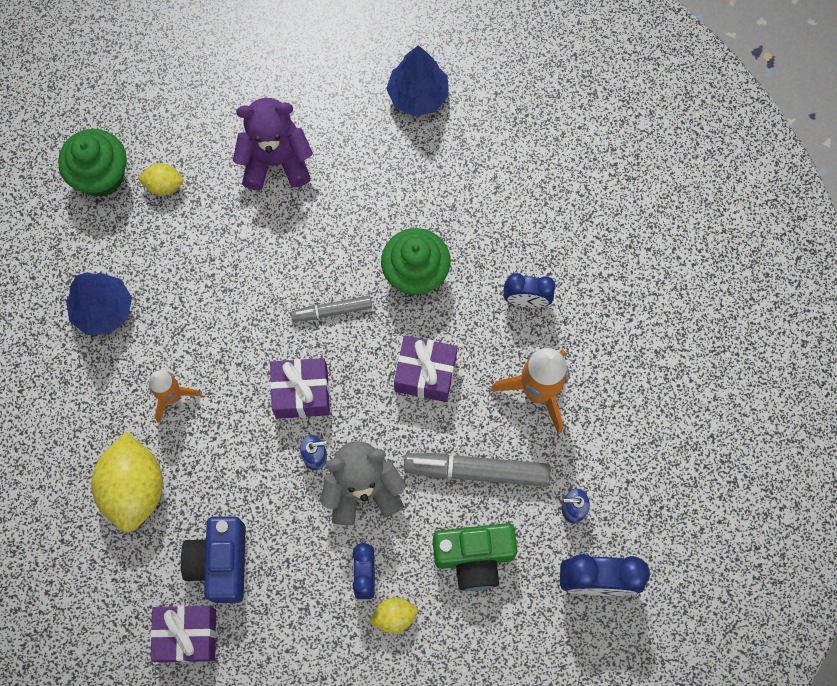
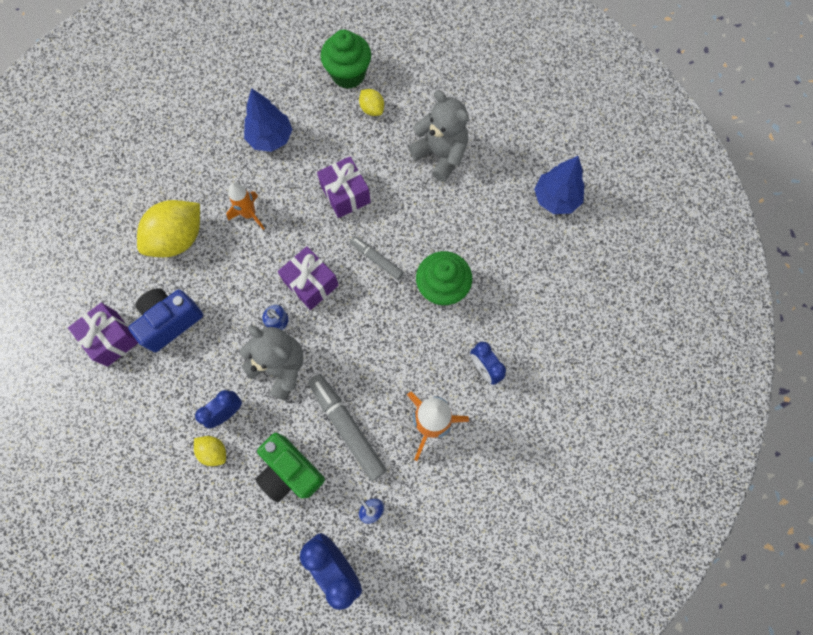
camera: 50 degrees right, 0 degrees up
(275, 161) = (440, 155): purple teddy bear -> grey teddy bear
(425, 374) = (383, 345): purple gift -> purple gift (345, 194)

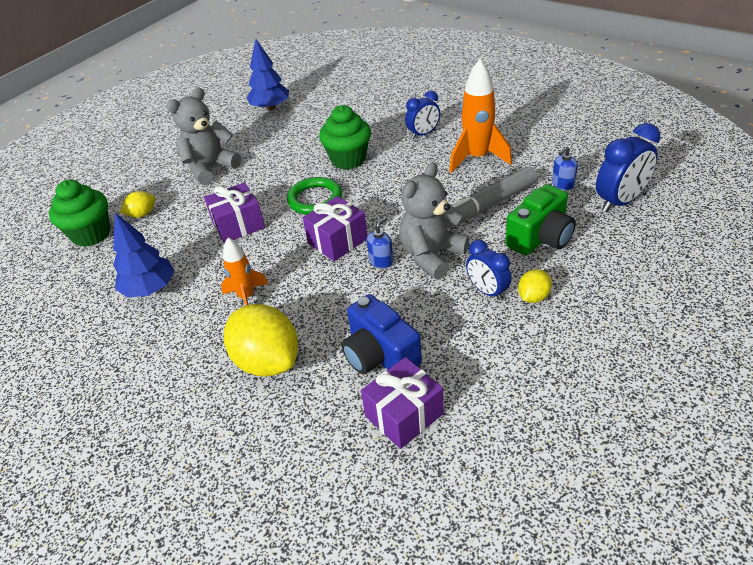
camera: 85 degrees left, 30 degrees down
(376, 259) = (315, 199): grey marker -> green ring

